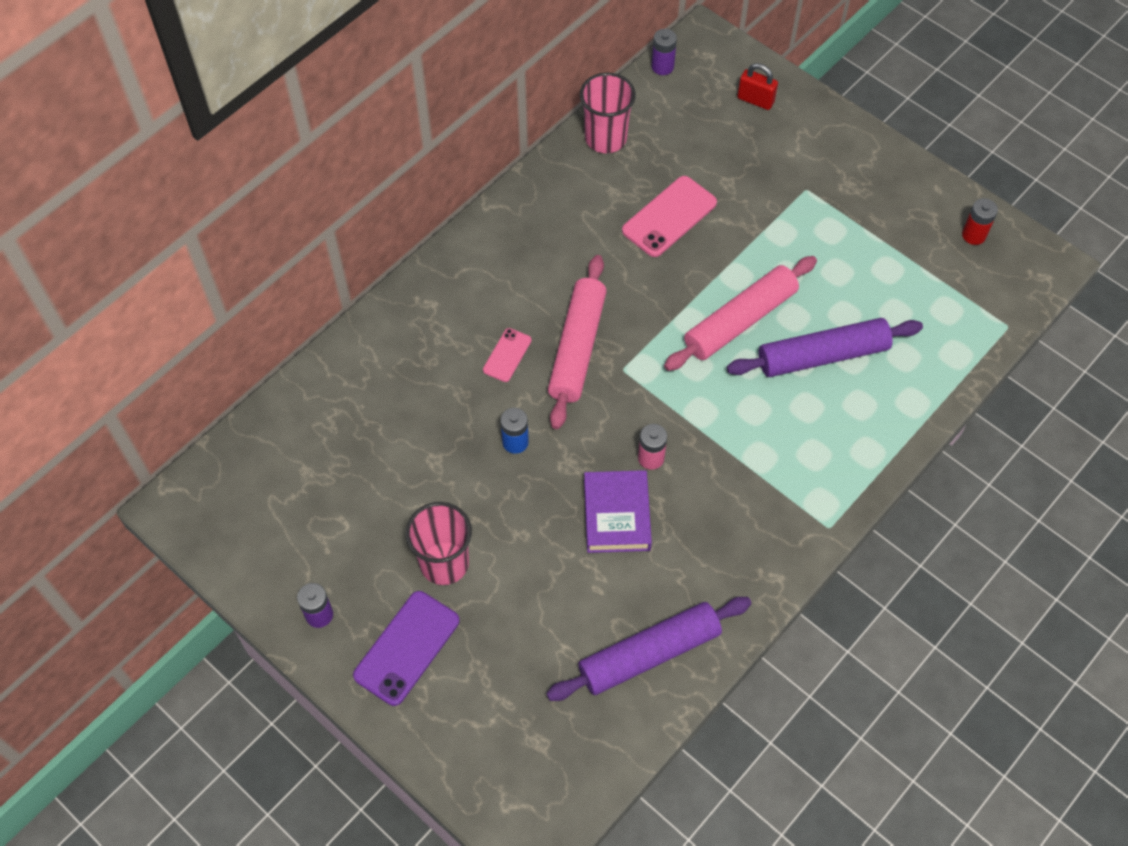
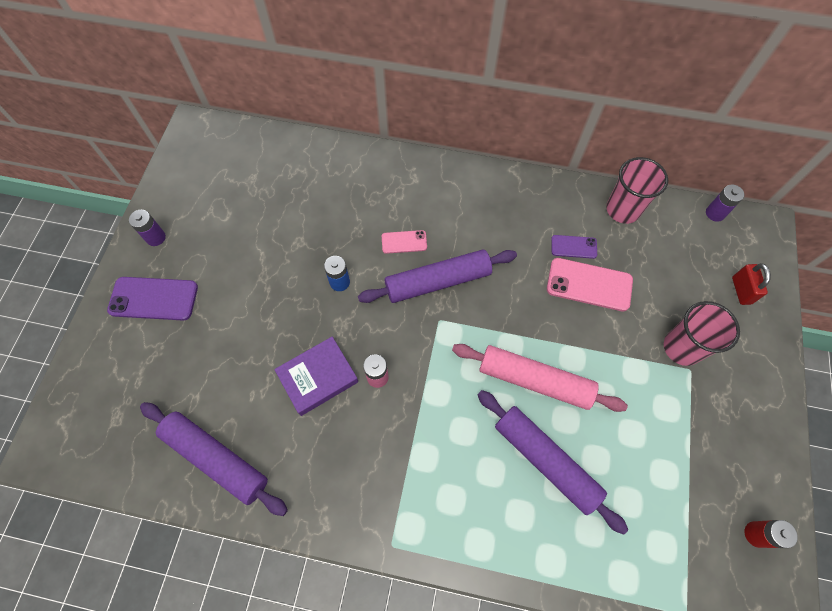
camera: 60 degrees right, 5 degrees up
(444, 563) = (225, 288): pink cup -> pink cup (682, 348)
(577, 348) = (437, 281): pink rolling pin -> purple rolling pin
(619, 205) = (573, 247): none -> purple phone

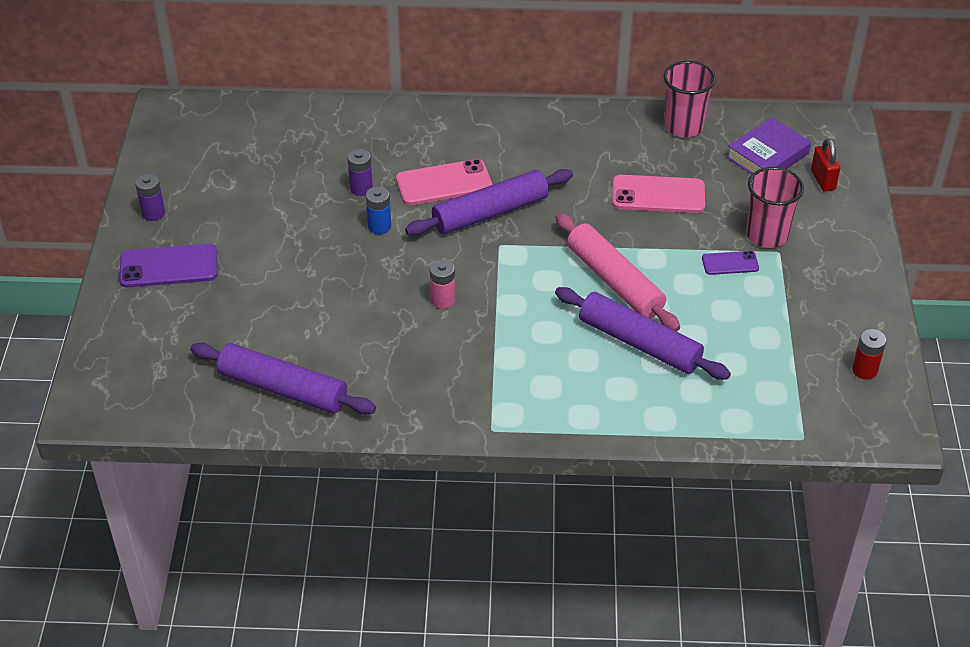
camera: 10 degrees left, 20 degrees down
(318, 377) = (377, 309): purple book -> purple book (767, 155)
(404, 242) = (444, 183): pink phone -> pink phone, size x1.77
(534, 380) = (615, 281): pink rolling pin -> pink rolling pin turned 45 degrees clockwise
(573, 247) = (635, 165): purple phone -> purple phone (730, 263)
(715, 213) = (785, 118): purple battery -> purple battery (361, 188)

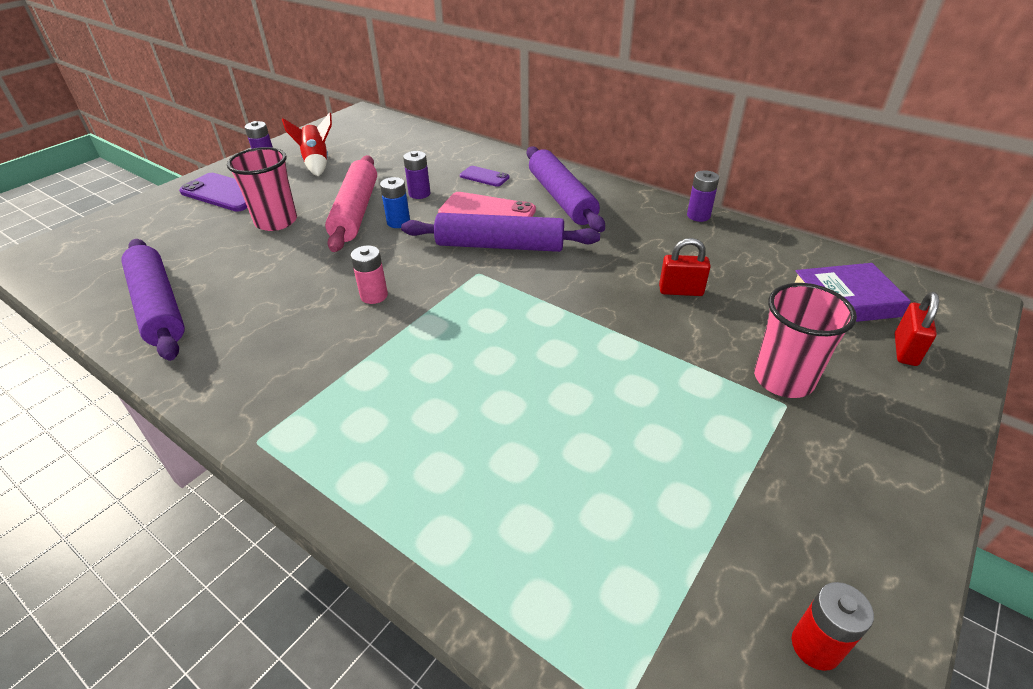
camera: 35 degrees right, 5 degrees down
(212, 194) = (317, 163): none -> red rocket
(615, 281) = (554, 350): pink rolling pin -> pink rolling pin (356, 211)
(617, 115) = (698, 216): none -> purple battery
(639, 343) = (515, 428): purple rolling pin -> purple rolling pin (561, 198)
(658, 195) = (681, 291): pink phone -> red padlock
(683, 126) = (762, 245): pink cup -> pink cup (276, 221)
(730, 263) = (709, 390): purple phone -> purple phone (484, 177)

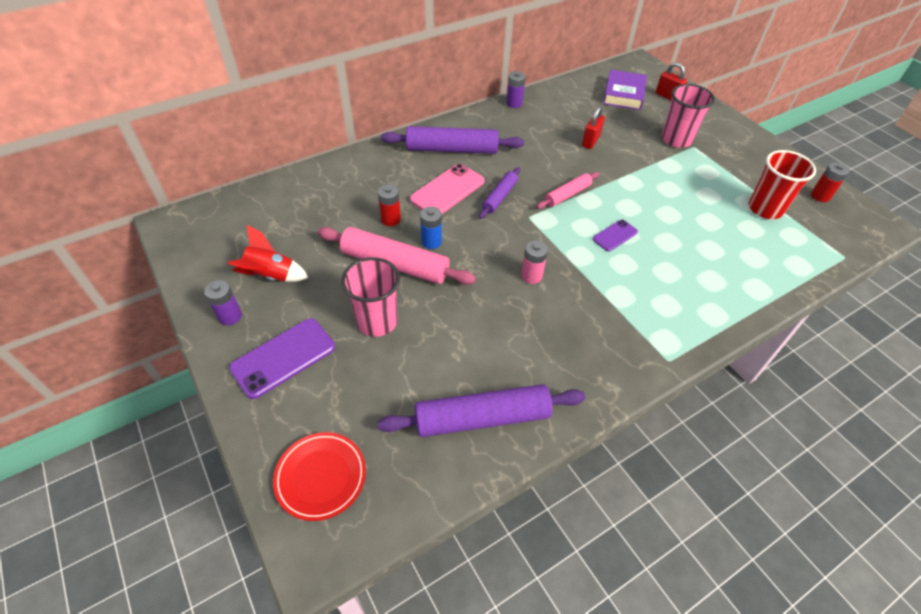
camera: 70 degrees left, 10 degrees up
(100, 241) = (321, 476): none -> red plate
(419, 194) = (390, 219): purple battery -> red battery
(484, 177) = (388, 176): purple phone -> purple phone (615, 235)
(500, 245) = (499, 197): purple rolling pin -> purple rolling pin, size x0.56
(542, 293) = (567, 195): none -> pink rolling pin
(683, 534) = (765, 209): none -> red cup

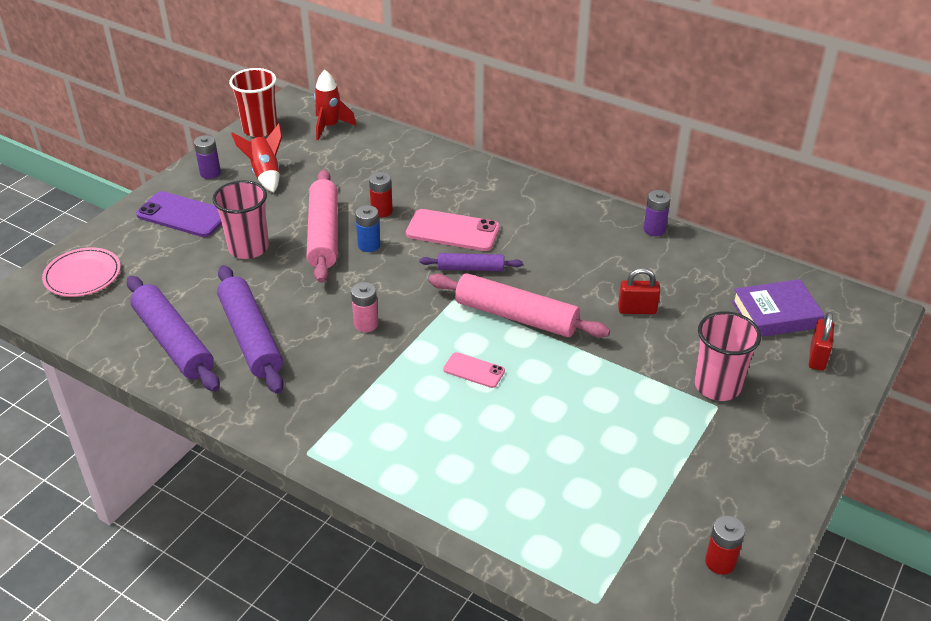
camera: 65 degrees right, 10 degrees down
(237, 210) = (330, 127): none -> red rocket
(321, 476) = (82, 275): red plate -> pink plate
(452, 149) = (523, 212): purple rolling pin -> purple rolling pin (251, 337)
(567, 195) = (516, 316): pink rolling pin -> pink rolling pin, size x1.78
(615, 235) = (474, 370): purple phone -> pink phone
(765, 209) = (636, 501): red cup -> red cup (260, 129)

